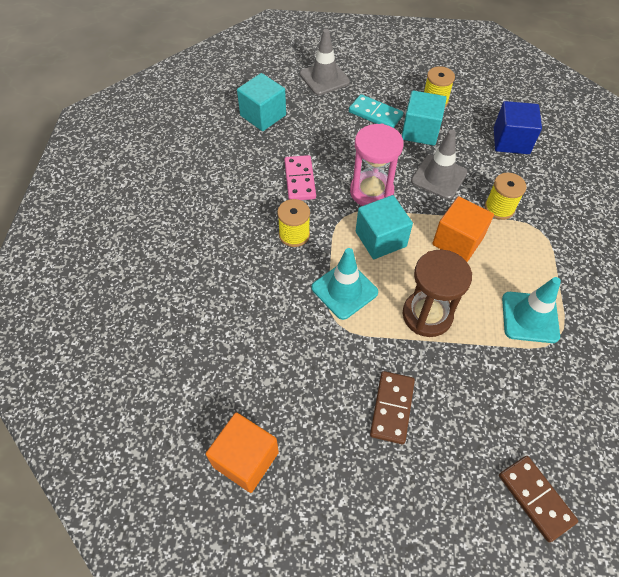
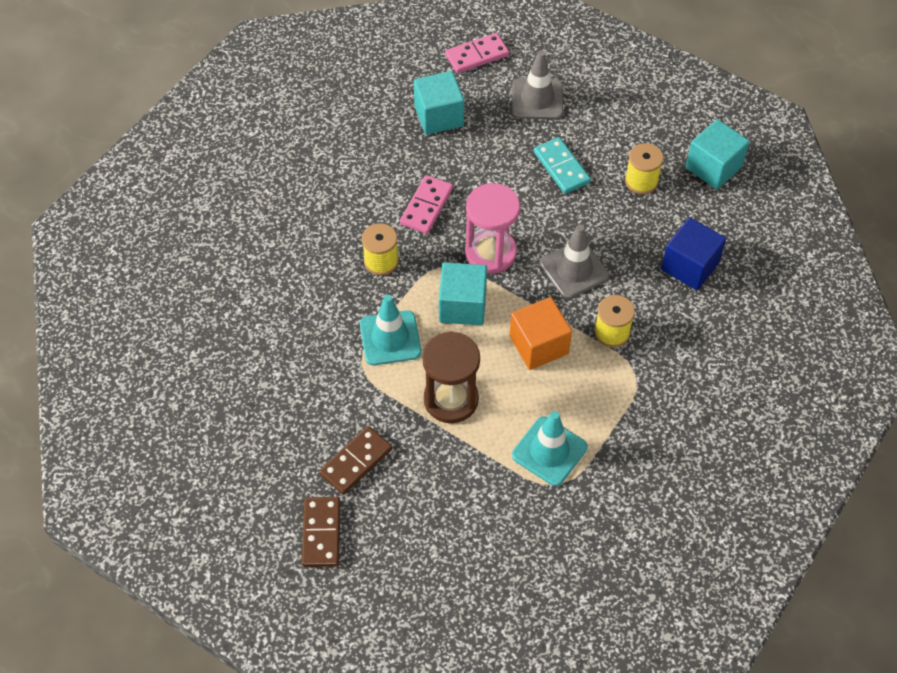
camera: 30 degrees right, 0 degrees up
(245, 459) = (205, 437): orange cube -> none
(261, 67) = (477, 55): none -> pink domino
(420, 131) = (596, 209): turquoise cube -> turquoise cube (713, 167)
(536, 498) = (423, 595): brown domino -> brown domino (321, 533)

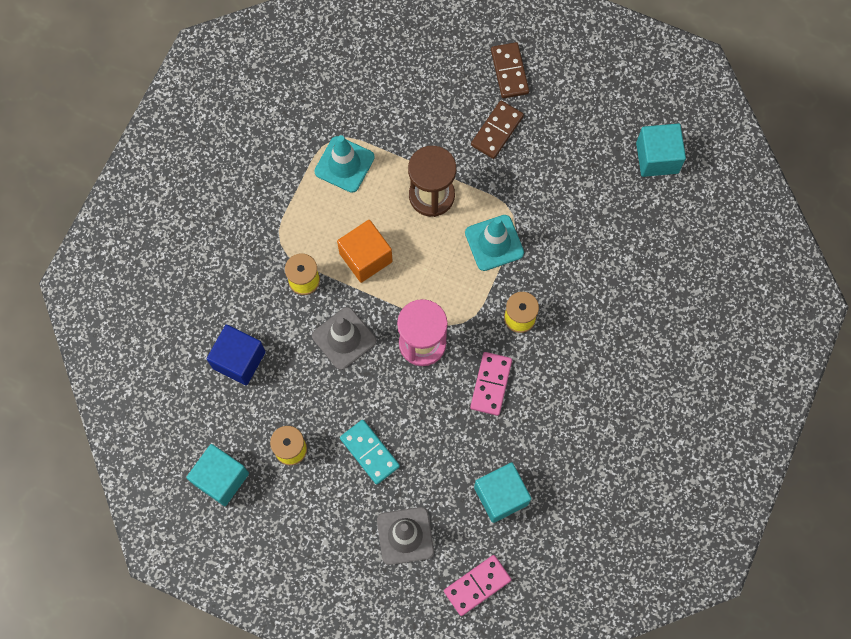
camera: 170 degrees right, 15 degrees up
(462, 306) = (438, 284): turquoise cube -> turquoise cube (657, 158)

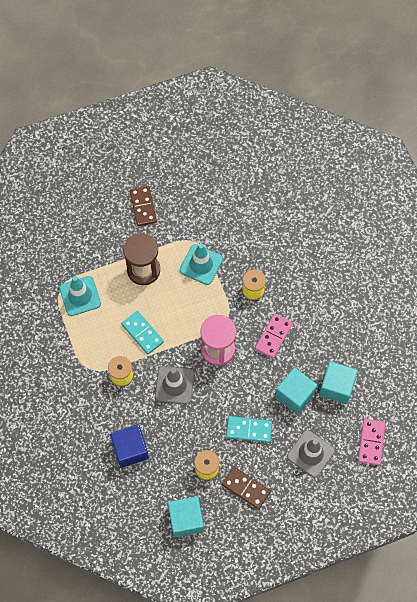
camera: 45 degrees left, 5 degrees down
(366, 257) = (142, 333): orange cube -> turquoise domino
(491, 384) = (274, 336): pink domino -> pink domino turned 60 degrees clockwise
(509, 72) = (118, 171): brown domino -> brown domino (246, 488)
(657, 158) = (238, 148): turquoise cube -> turquoise cube (294, 395)

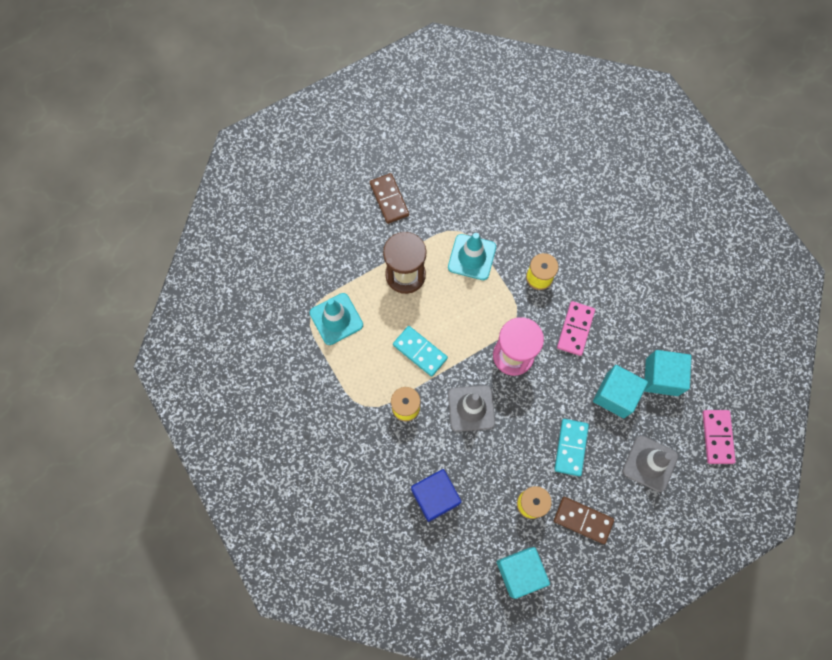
camera: 10 degrees left, 5 degrees up
(249, 430) = (571, 447): turquoise domino -> turquoise domino turned 75 degrees counterclockwise

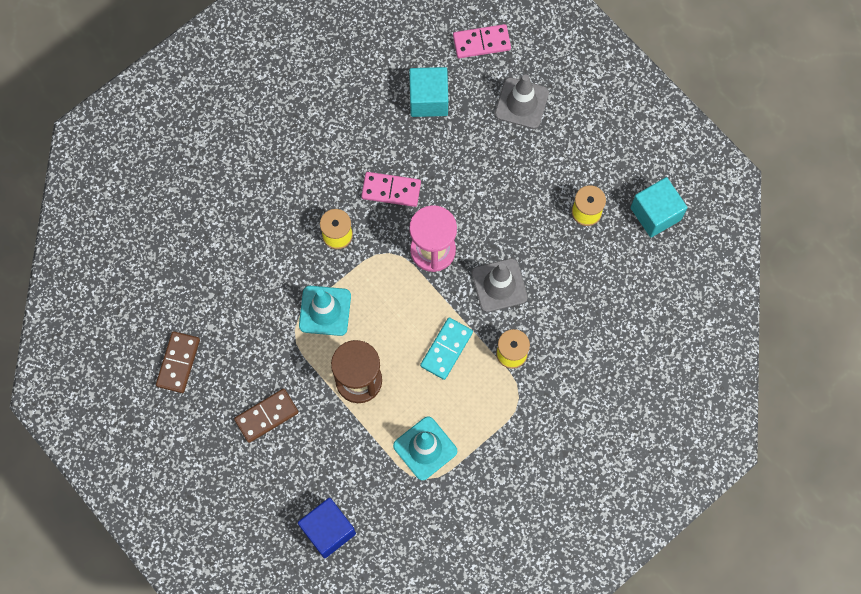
camera: 100 degrees left, 0 degrees up
(435, 497) = (600, 307): blue cube -> blue cube (328, 530)
(571, 447) = (521, 180): turquoise domino -> none
(583, 520) = (592, 160): brown domino -> brown domino (178, 363)
(615, 395) = (457, 143): turquoise cube -> none

